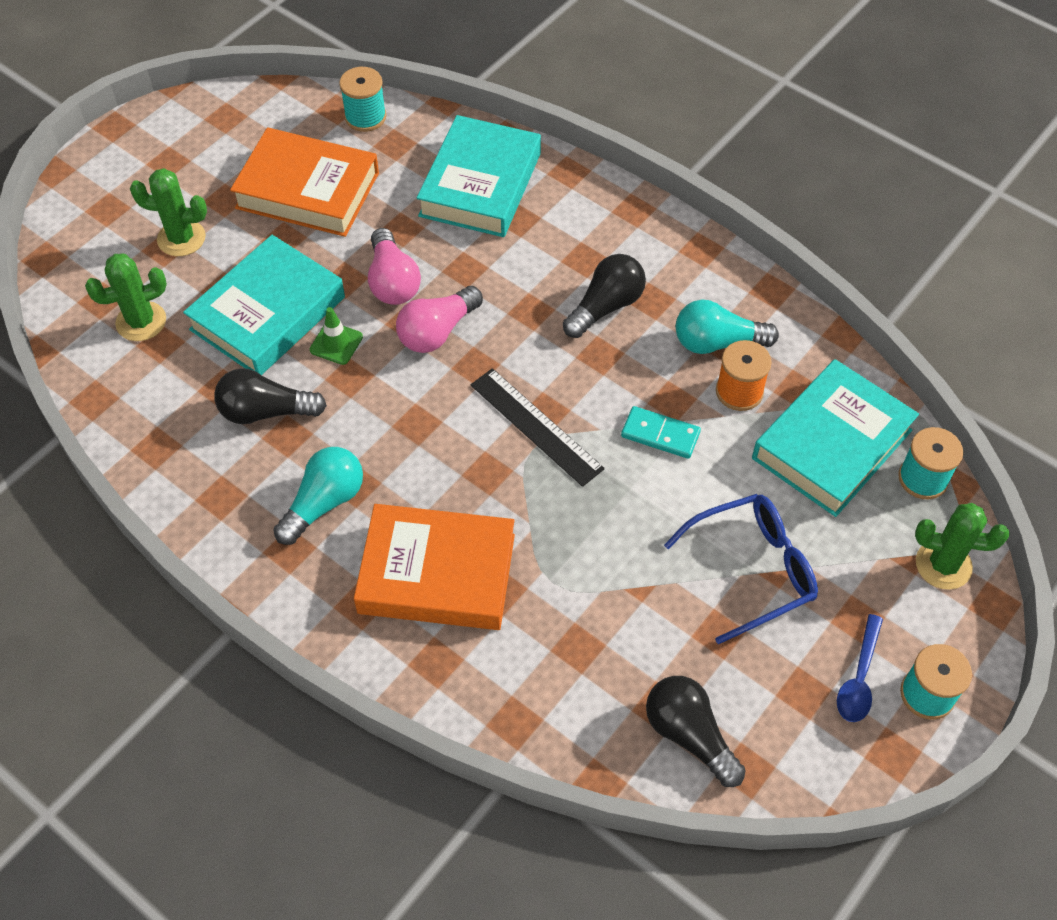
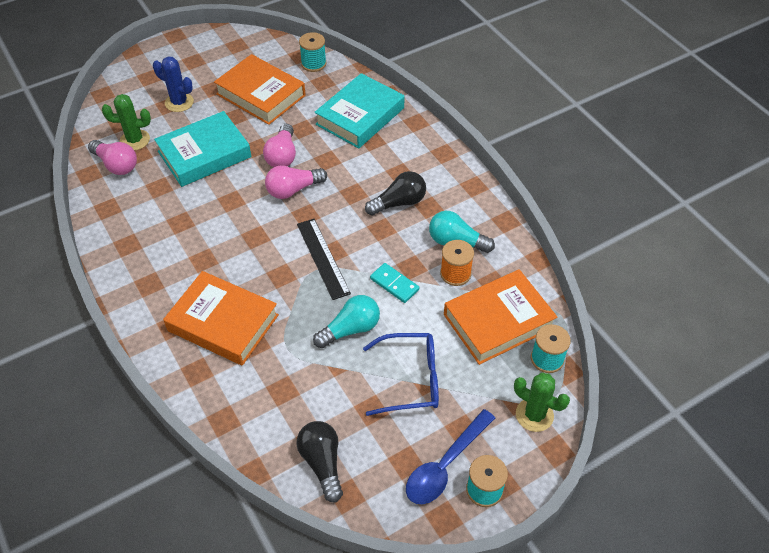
camera: 20 degrees right, 5 degrees down
(132, 371) = (116, 165): none -> pink light bulb
(181, 238) = (179, 102): green cactus -> blue cactus
(266, 411) = (175, 206): black light bulb -> none
(324, 503) = (181, 264): turquoise light bulb -> turquoise light bulb (350, 329)
(336, 343) = (233, 180): green traffic cone -> none
(831, 444) = (498, 321): turquoise book -> orange book
(859, 678) = (445, 465): blue spoon -> blue spoon, size x1.55

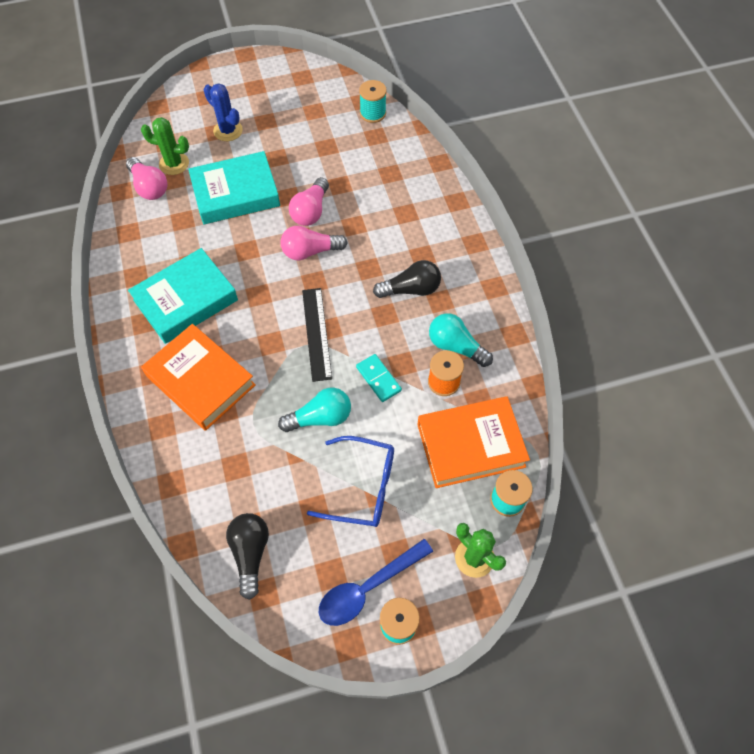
camera: 15 degrees right, 10 degrees up
(261, 95) = (310, 138): orange book -> none
(360, 116) = (402, 183): turquoise book -> turquoise book (186, 300)

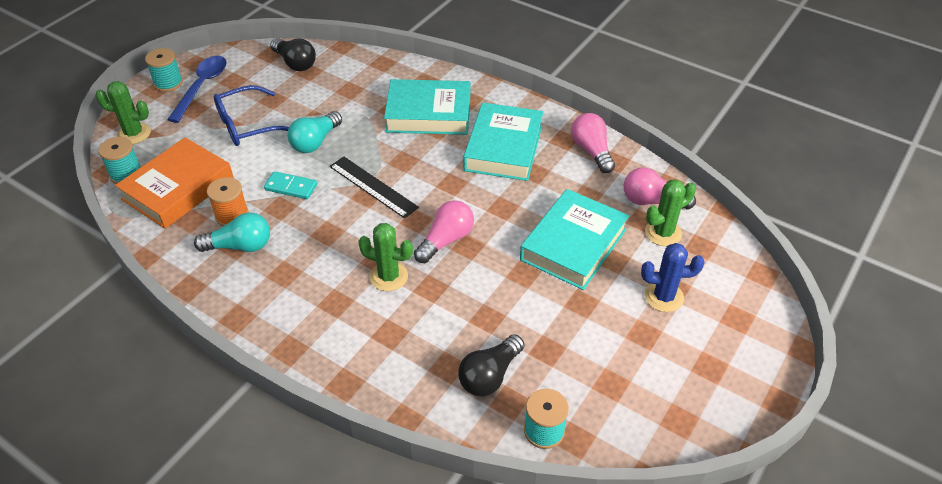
camera: 140 degrees right, 15 degrees down
(200, 380) = (428, 113): orange book -> turquoise book
(311, 211) = (486, 274): pink light bulb -> pink light bulb (591, 151)
(372, 250) = (389, 276): none -> green cactus
(411, 289) = (320, 266): black light bulb -> black light bulb (490, 375)

